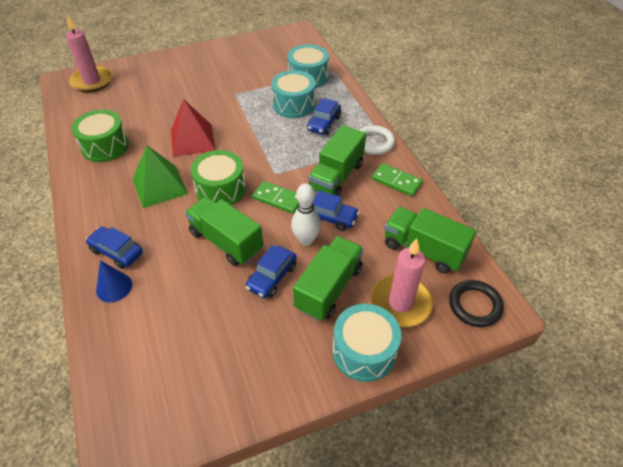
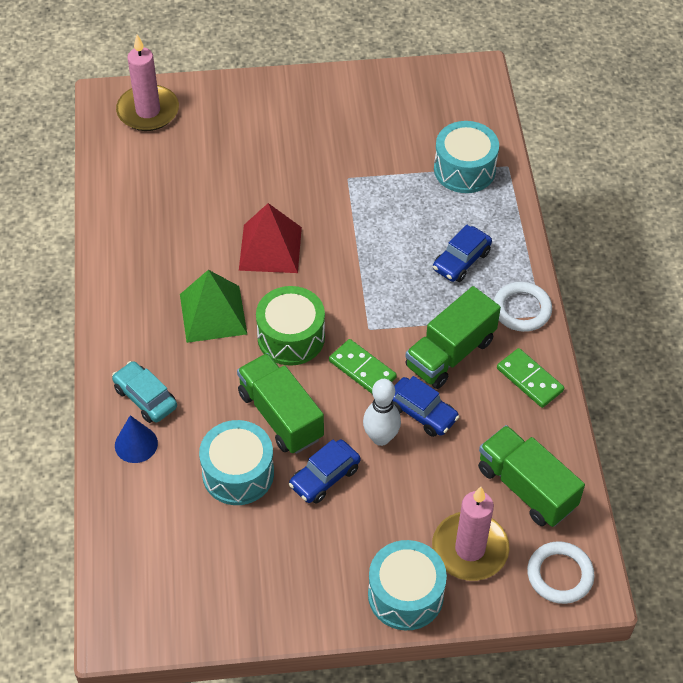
camera: 15 degrees right, 5 degrees up
(105, 146) = (151, 233): green drum -> none
(116, 252) = (145, 398): blue car -> turquoise car
(294, 104) = (428, 217): turquoise drum -> turquoise drum (238, 473)
(328, 288) = (389, 509): green truck -> none
(475, 305) = (560, 575): black ring -> white ring

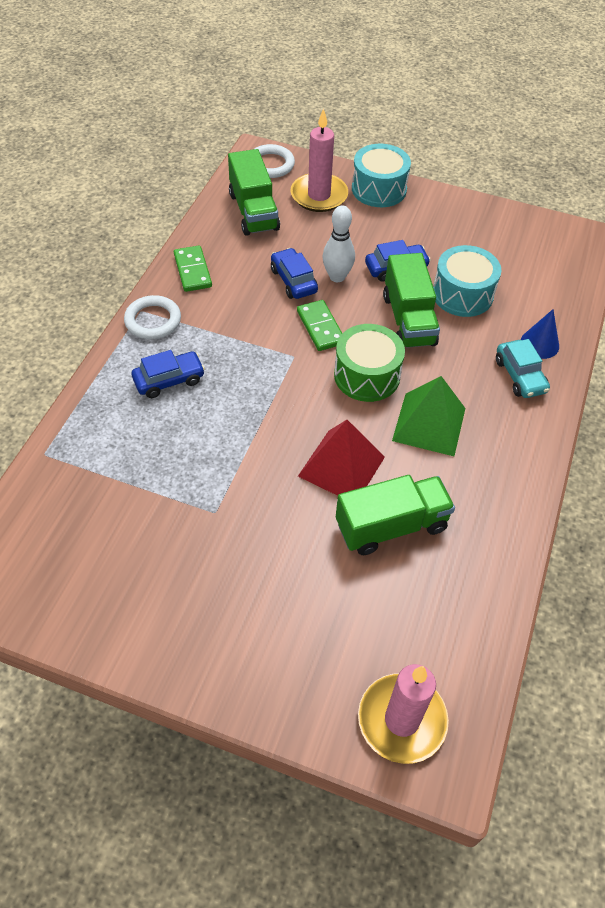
camera: 155 degrees left, 0 degrees up
(450, 353) = (239, 311): green truck -> green truck (391, 526)
(464, 169) = (89, 469): turquoise drum -> none

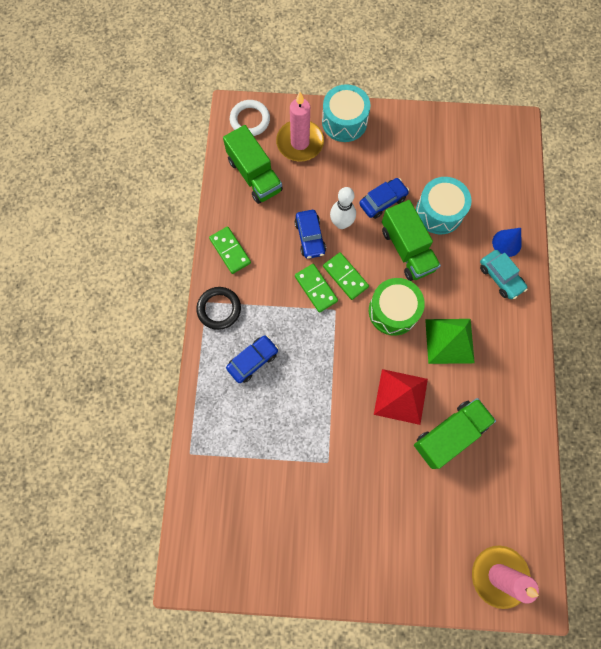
camera: 15 degrees left, 20 degrees up
(153, 320) = (219, 309): white ring -> black ring
(279, 330) = (316, 288): none -> green domino
(293, 281) = (310, 237): blue car -> blue car turned 150 degrees counterclockwise

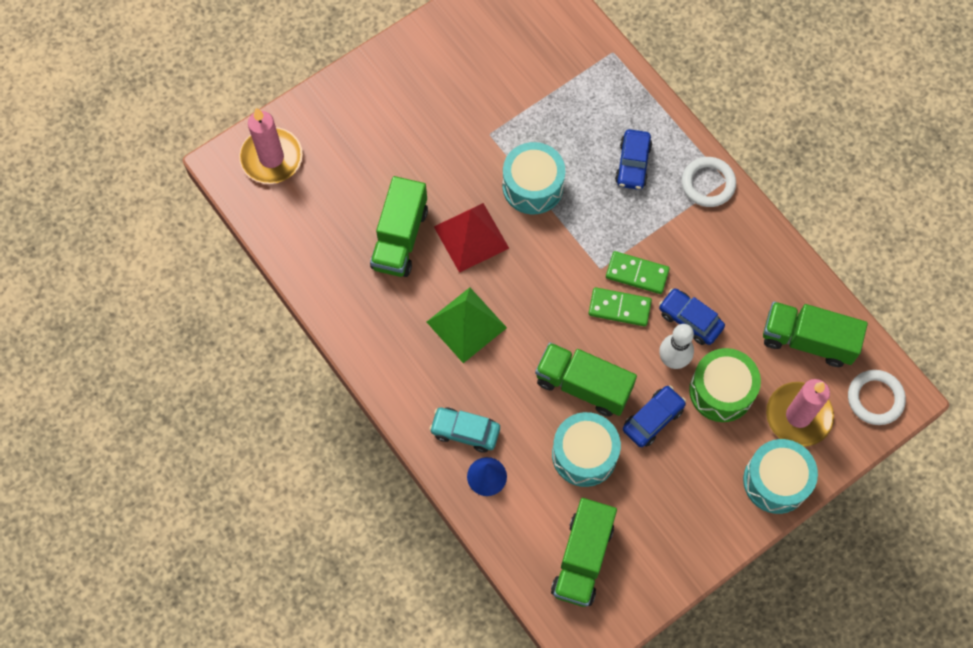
camera: 140 degrees right, 5 degrees down
(219, 309) = (708, 184): black ring -> white ring
(230, 251) = (752, 244): green domino -> none
(331, 399) = (532, 186): none -> turquoise drum
(382, 201) = (653, 419): blue car -> blue car turned 150 degrees counterclockwise
(393, 311) = (544, 311): green drum -> green drum (721, 391)
(485, 162) = (582, 558): none -> green truck

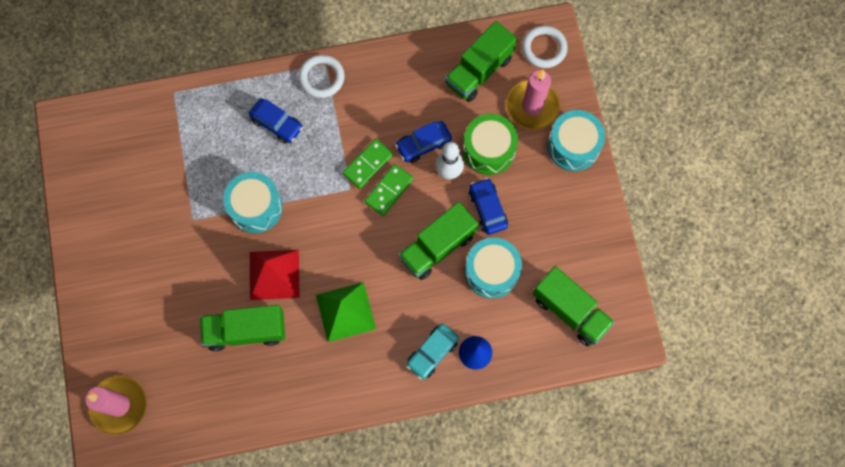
camera: 65 degrees left, 5 degrees up
(400, 238) = (246, 331): green truck -> green truck turned 135 degrees clockwise

